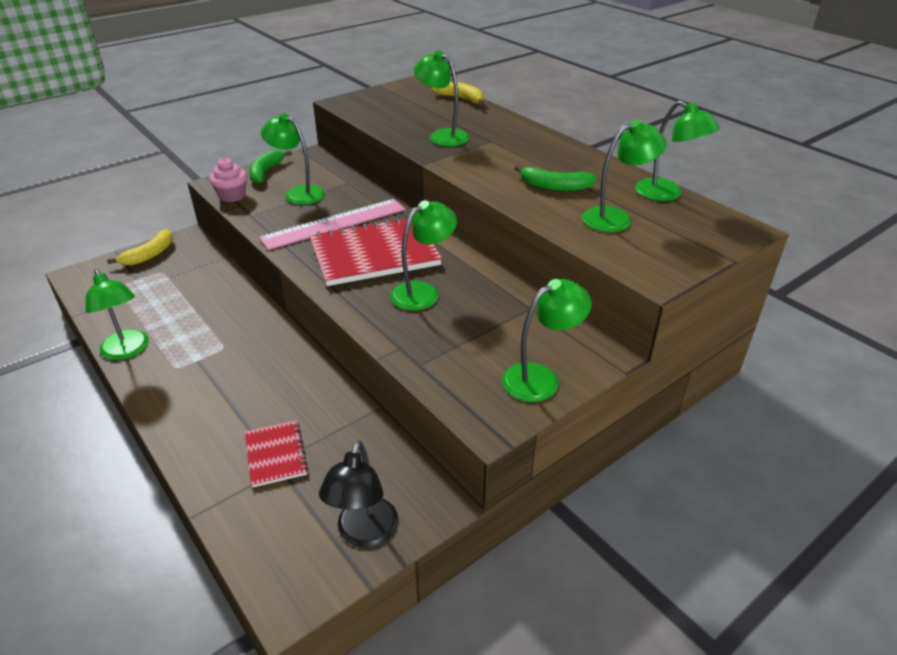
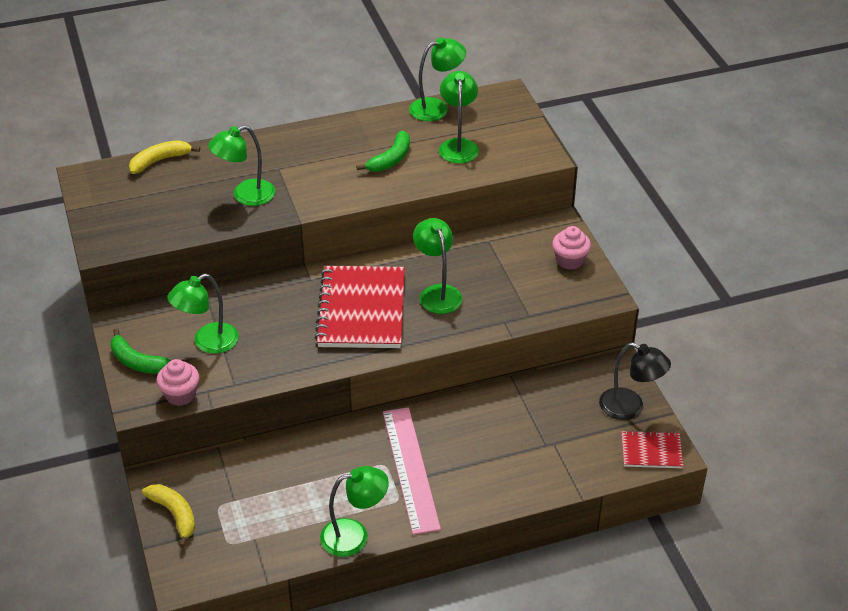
camera: 70 degrees left, 5 degrees up
(276, 454) = (537, 444): red notebook -> red notebook (651, 451)
(334, 224) = (290, 326): pink ruler -> pink ruler (411, 469)
(540, 378) = (570, 260): green lamp -> pink cupcake

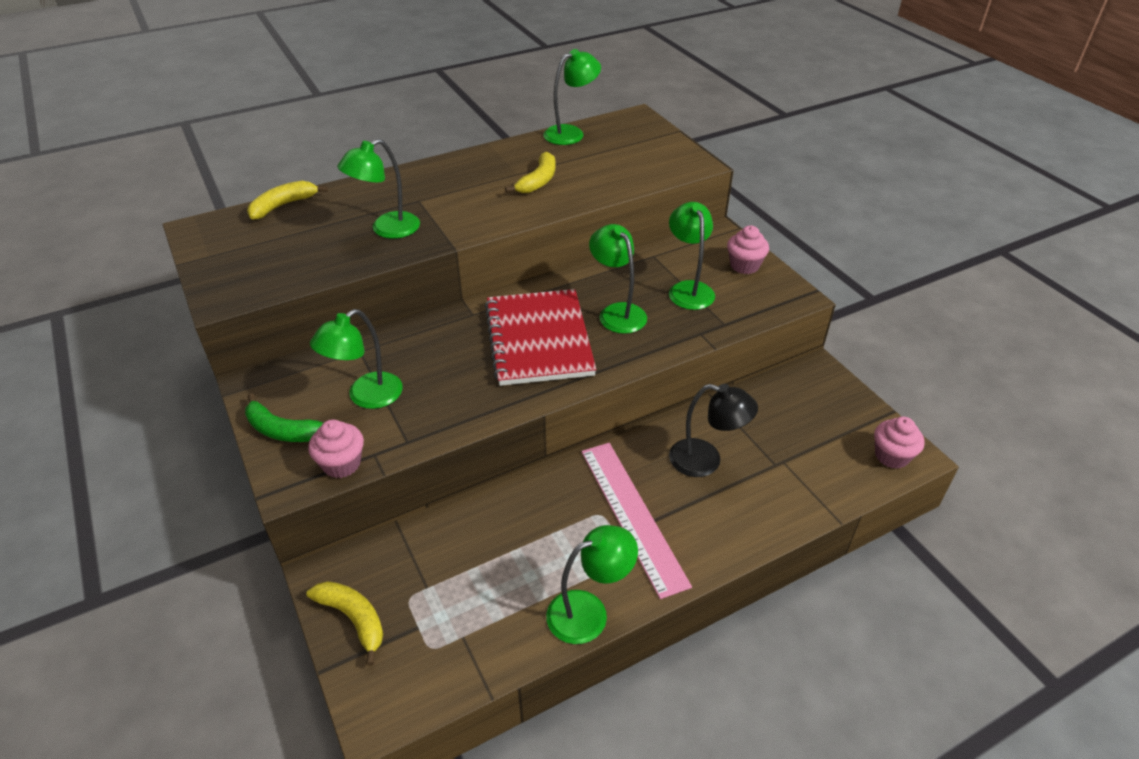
camera: 10 degrees left, 0 degrees up
(390, 159) = (538, 181): green banana -> yellow banana
(458, 145) = (605, 163): green lamp -> green lamp (688, 289)
(630, 408) = (848, 411): black lamp -> black lamp (706, 461)
(651, 451) = (891, 456): red notebook -> pink cupcake

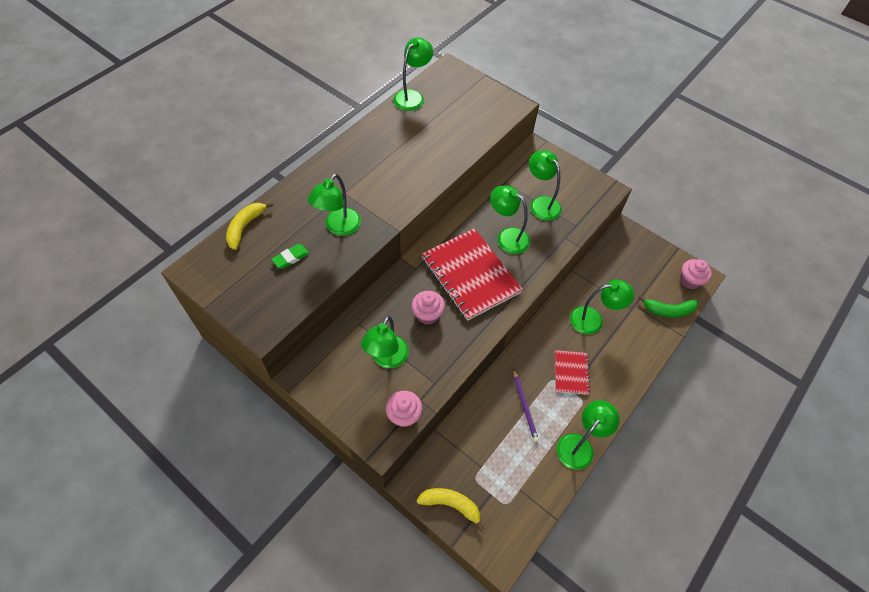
camera: 25 degrees left, 15 degrees up
(282, 430) = (348, 404): green banana -> green banana (668, 310)
(309, 244) = (291, 258): none -> green eraser
(538, 181) = (417, 150): yellow banana -> none
(538, 534) = (525, 406): none -> purple pencil
(632, 515) = (571, 373): pink ruler -> red notebook
(706, 461) = (593, 320): black lamp -> green lamp
(744, 265) = (565, 173): pink cupcake -> pink cupcake (427, 314)

